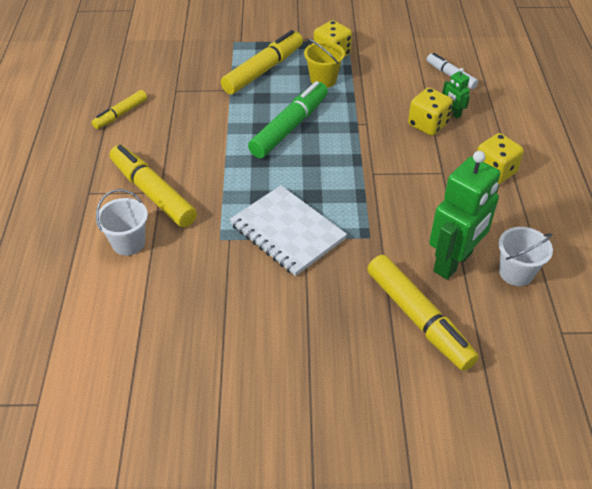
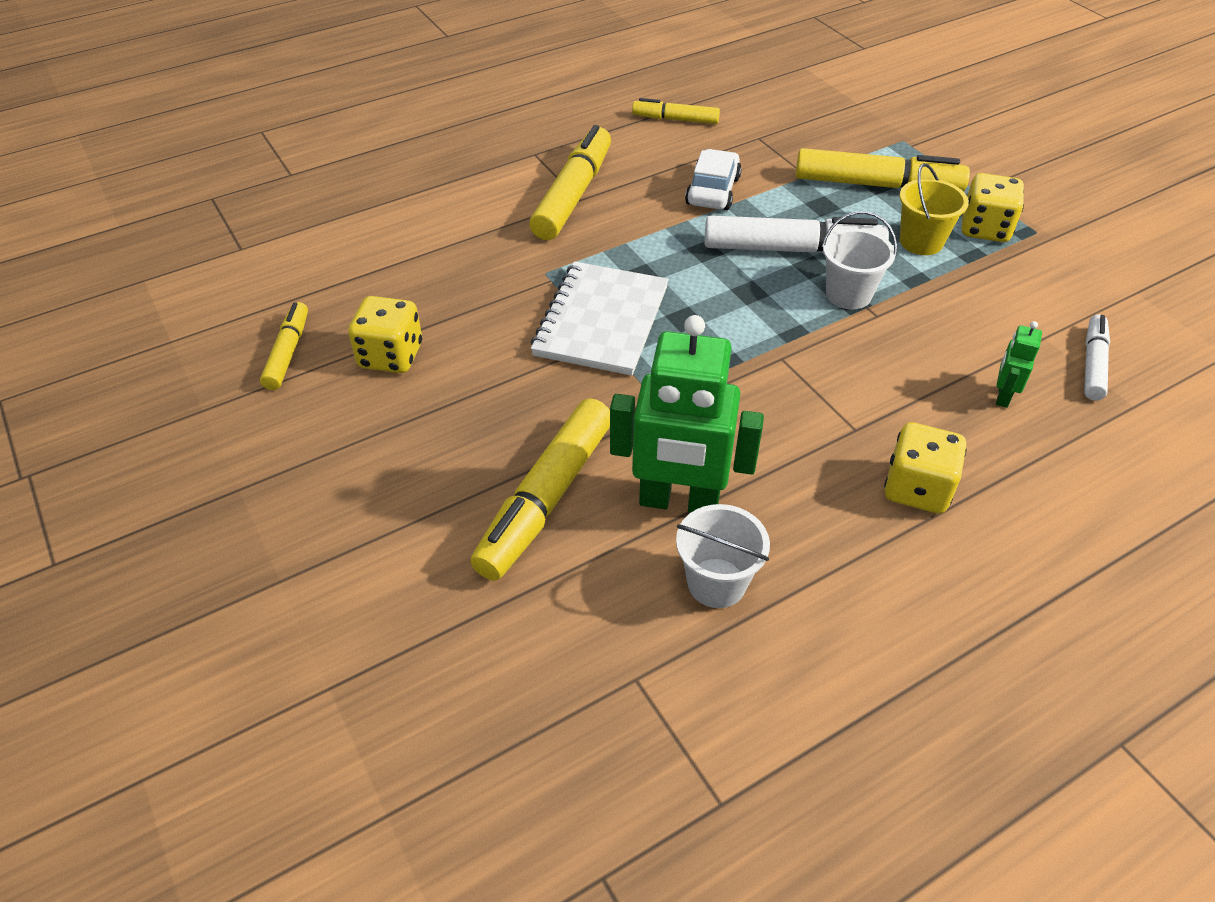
camera: 60 degrees right, 0 degrees up
(128, 243) = (485, 211): white bucket -> white bucket (848, 294)
(191, 409) = (288, 352): none -> yellow marker
(208, 132) = (712, 191): none -> white car
(290, 127) = (792, 250): green marker -> white marker
(427, 124) = (944, 377): yellow dice -> yellow dice (391, 356)

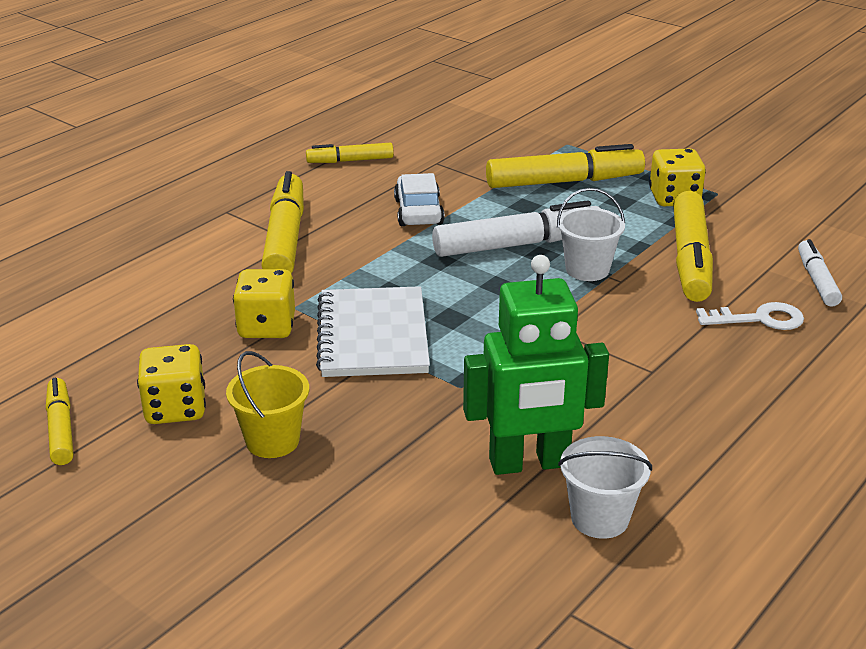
camera: 20 degrees left, 15 degrees down
(546, 498) = (402, 491): yellow marker -> yellow marker (690, 259)
(917, 488) = (729, 404): yellow dice -> yellow dice (266, 327)
(921, 242) = (626, 218): yellow bucket -> yellow bucket (272, 441)
(1002, 396) = (759, 319): green robot -> white key

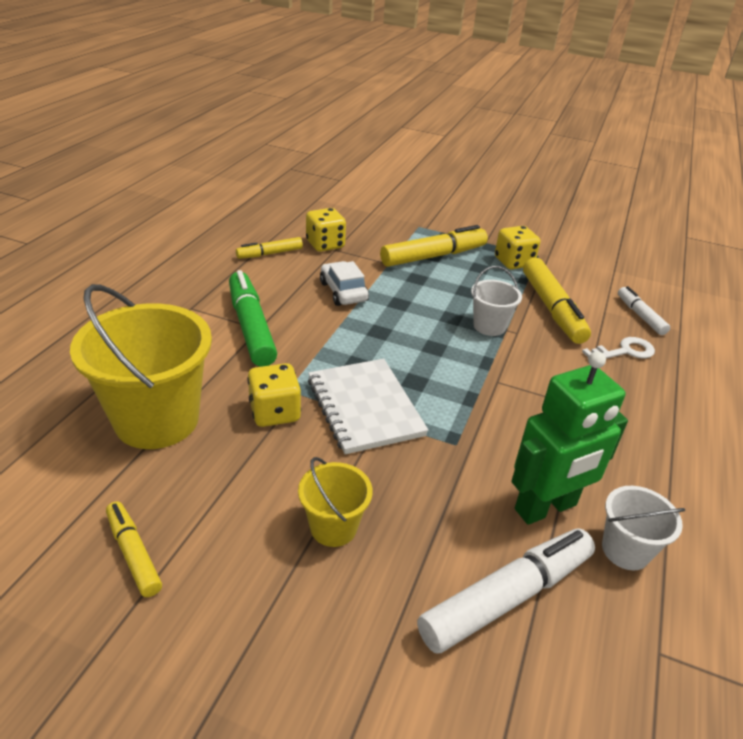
camera: 20 degrees left, 5 degrees up
(137, 317) = (157, 420): none -> yellow bucket
(175, 408) = (233, 509): yellow dice -> yellow dice (325, 244)
(285, 238) = (251, 327): yellow marker -> green marker
(518, 245) = (430, 311): white marker -> white marker (507, 597)

